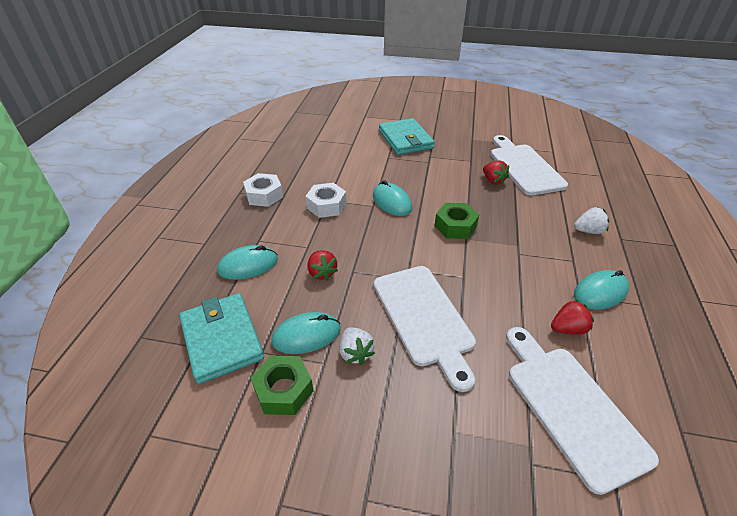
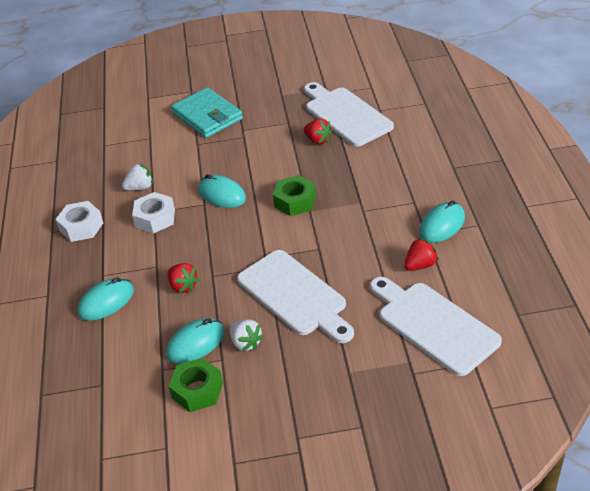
camera: 15 degrees left, 0 degrees up
(222, 339) = (120, 371): turquoise wallet -> none
(588, 231) = (422, 168): white strawberry -> white strawberry (140, 188)

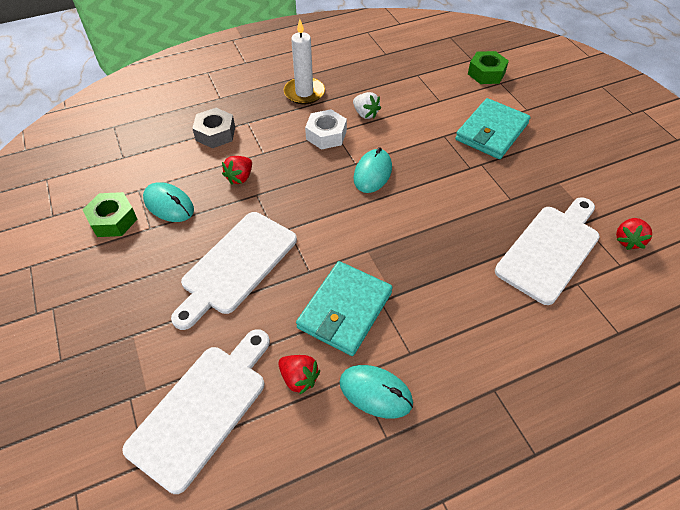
camera: 70 degrees right, 10 degrees up
(81, 227) = (304, 93): white nut -> white candle
(106, 302) = (215, 133): turquoise mouse -> grey nut
(246, 343) = (170, 241): white strawberry -> none
(295, 201) = (379, 234): green nut -> green nut (486, 73)
(318, 140) = (490, 233): red strawberry -> red strawberry (628, 240)
(365, 232) = (345, 310): none -> turquoise wallet

